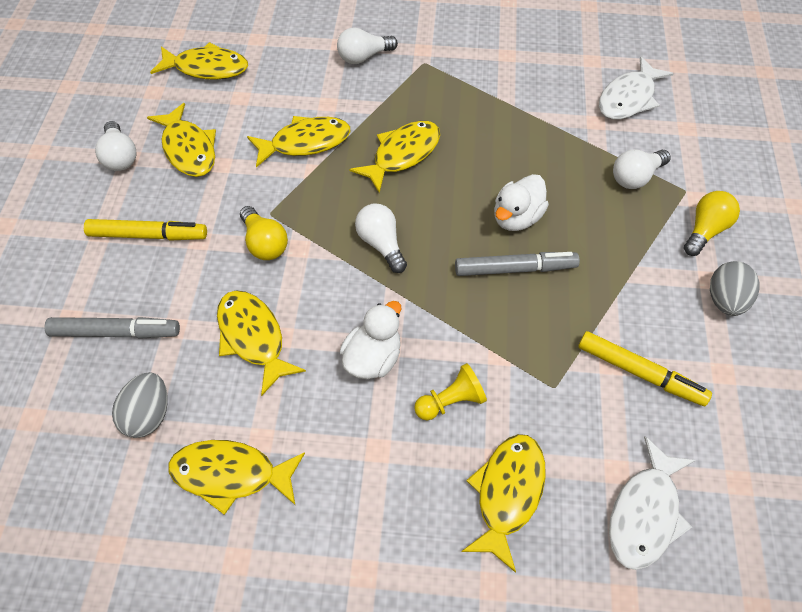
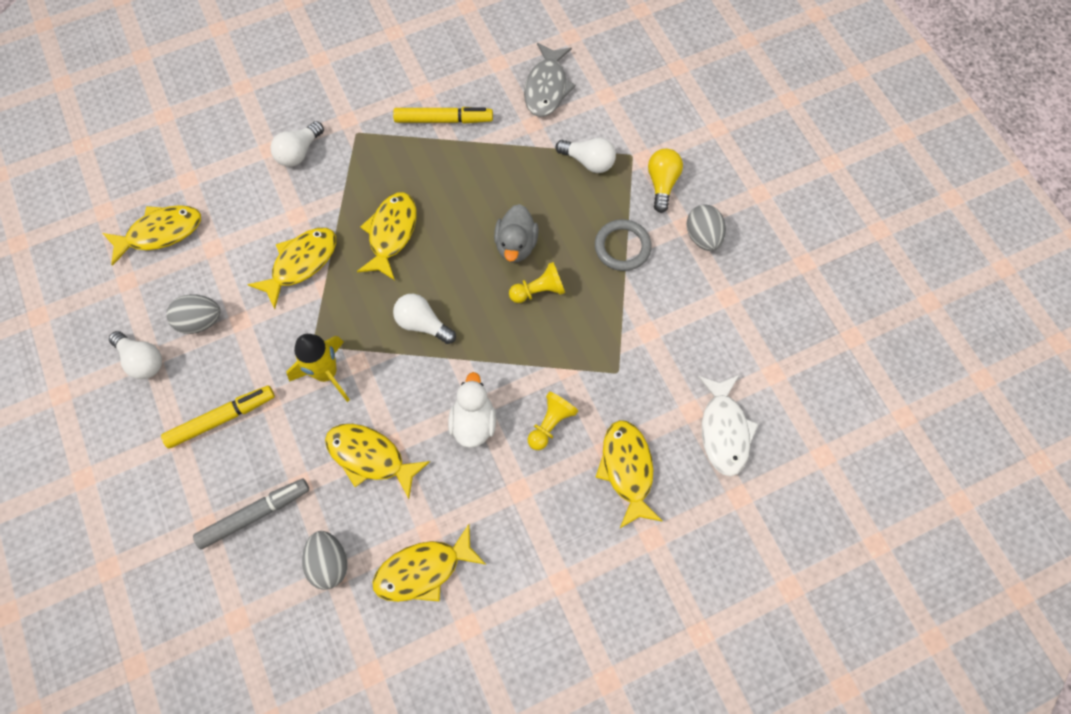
camera: 30 degrees left, 10 degrees up
(188, 149) = (200, 321): yellow fish -> grey egg
(264, 243) = (326, 373): yellow light bulb -> yellow rocket
(515, 269) = (539, 291): grey marker -> yellow pawn
(516, 218) = (516, 245): white duck -> grey duck
(628, 269) = (622, 247): none -> grey ring
(629, 98) = (547, 88): white fish -> grey fish
(635, 177) = (588, 161): white light bulb -> white light bulb turned 90 degrees counterclockwise
(640, 373) = (671, 328): yellow marker -> yellow marker (443, 120)

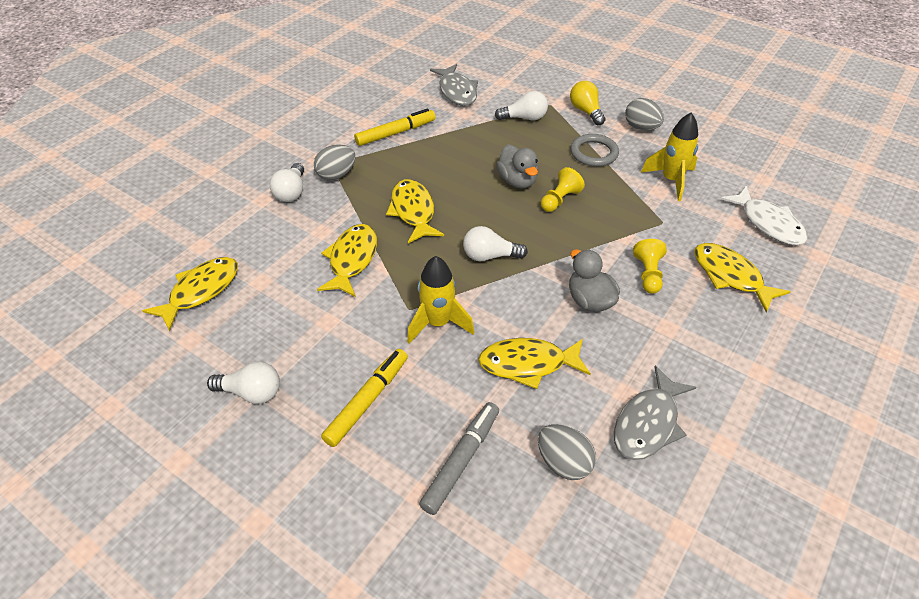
camera: 30 degrees left, 20 degrees down
(200, 321) = (289, 337): grey egg -> grey egg (336, 175)
(423, 570) = (648, 423): yellow fish -> grey fish
(473, 422) = (589, 300): white duck -> grey duck
(672, 324) = (671, 180): none -> yellow rocket

